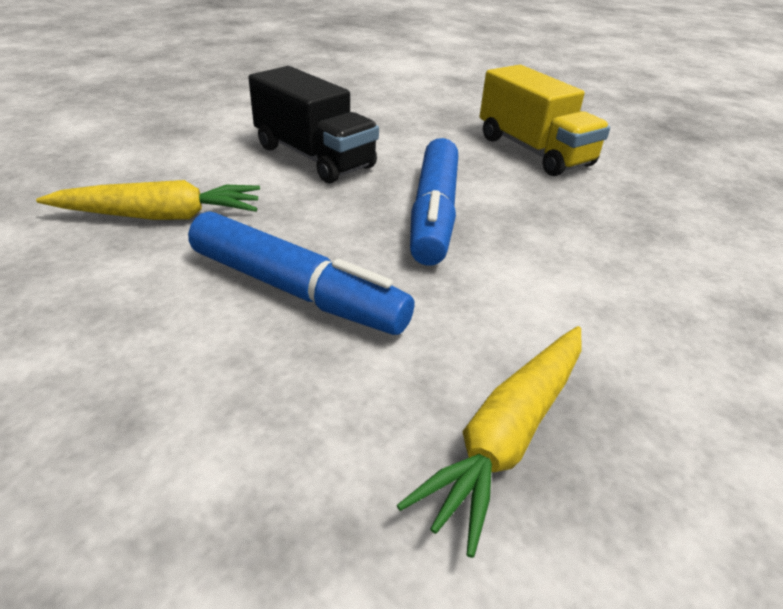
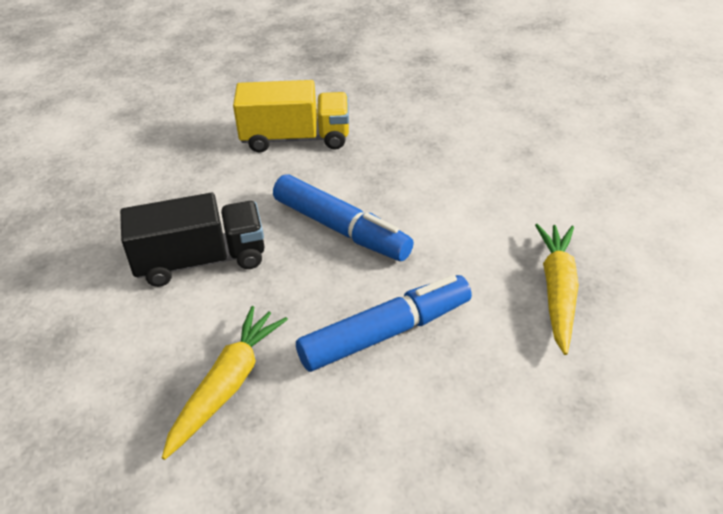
camera: 55 degrees left, 5 degrees up
(508, 434) = (557, 291): yellow carrot -> yellow carrot turned 150 degrees counterclockwise

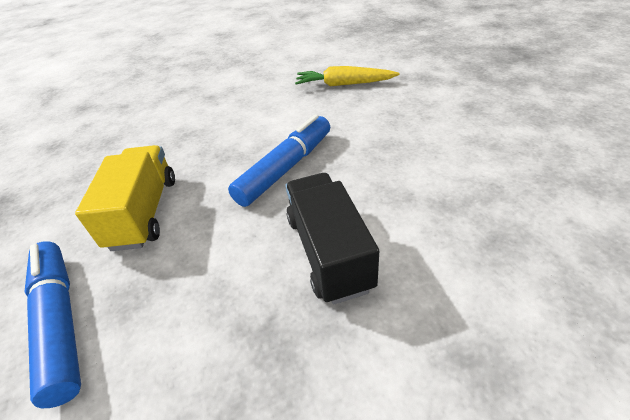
camera: 90 degrees left, 0 degrees up
(227, 386) = (471, 205): yellow carrot -> none
(385, 333) = (393, 138): blue marker -> blue marker (60, 322)

